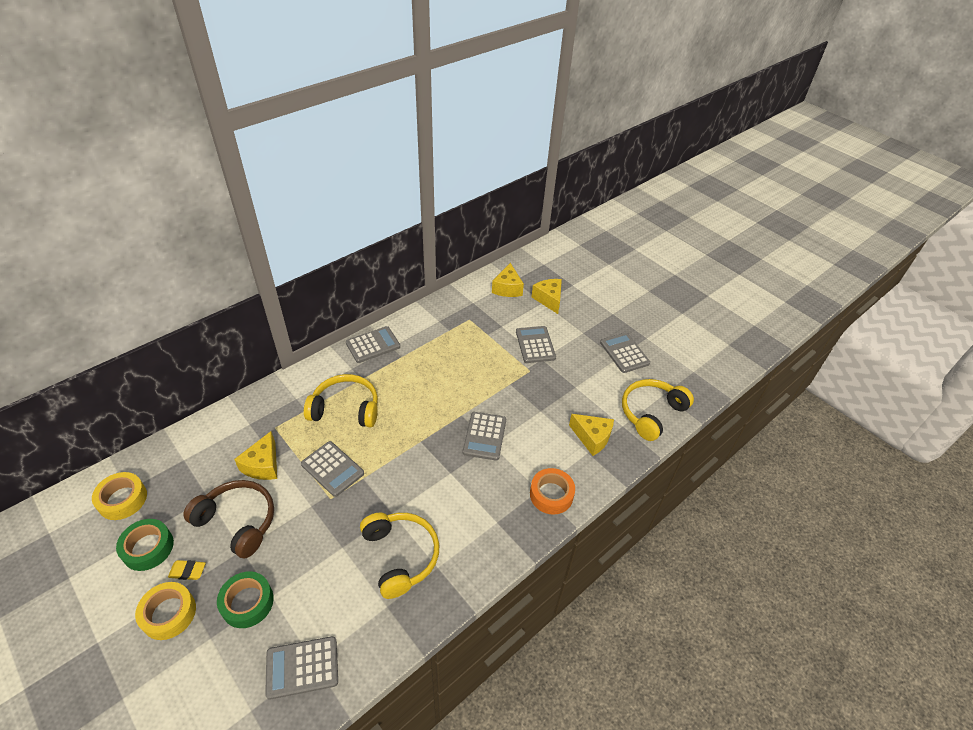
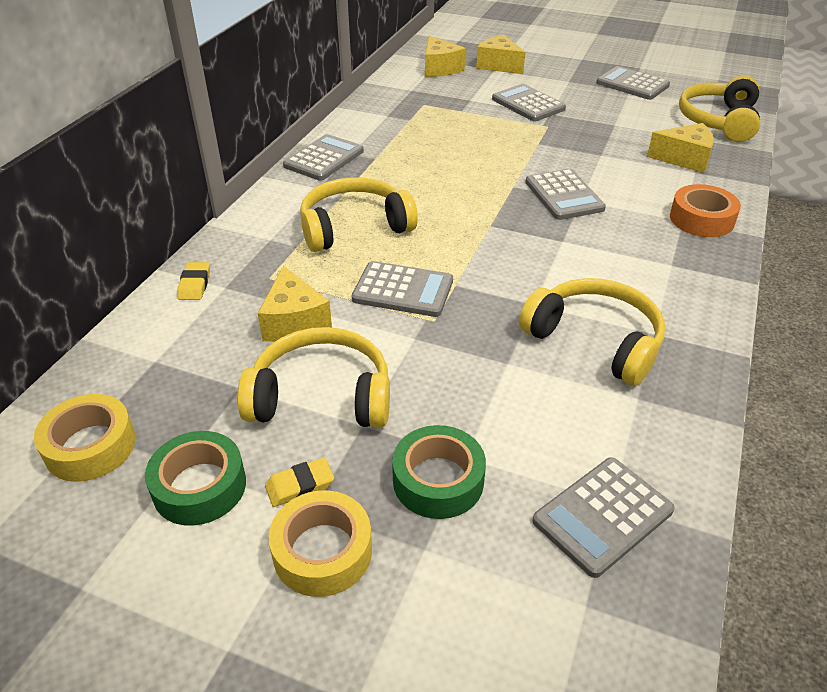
camera: 25 degrees left, 5 degrees down
(237, 415) = (195, 284): none -> yellow eraser
(238, 521) = (321, 396): brown headphones -> yellow headphones

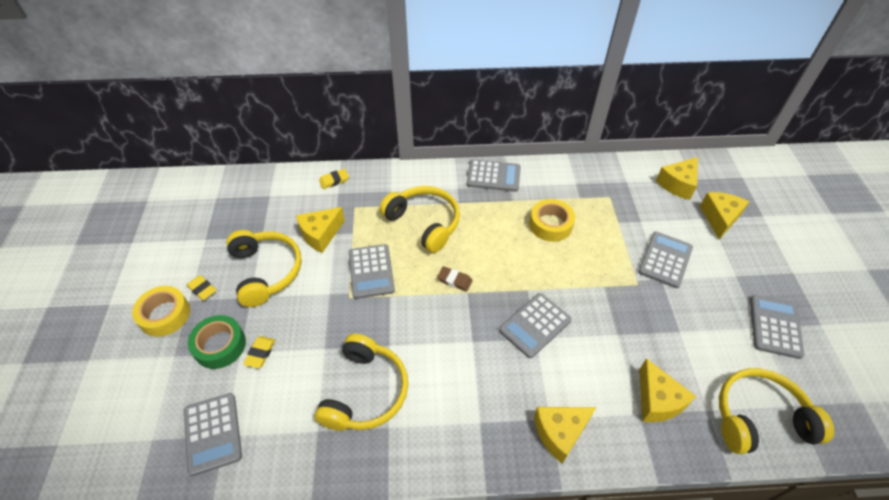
camera: 65 degrees right, 10 degrees up
(90, 446) = (207, 203): yellow tape -> yellow tape (550, 224)
(199, 486) = (193, 252): green tape -> none
(466, 229) = (454, 280): none -> brown eraser
(480, 433) = (260, 353): none -> yellow eraser
(602, 516) = (213, 433): grey calculator -> grey calculator turned 135 degrees counterclockwise
(701, 219) = (560, 433): orange tape -> yellow cheese

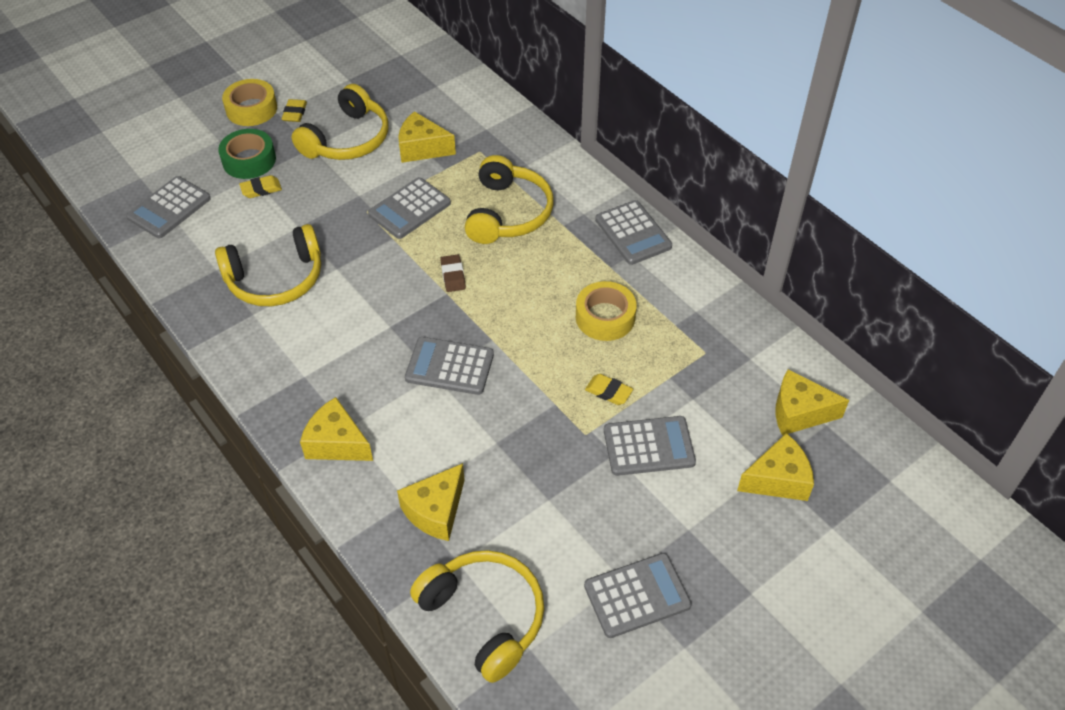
camera: 55 degrees right, 0 degrees up
(334, 180) = (500, 116): yellow eraser -> yellow eraser (608, 392)

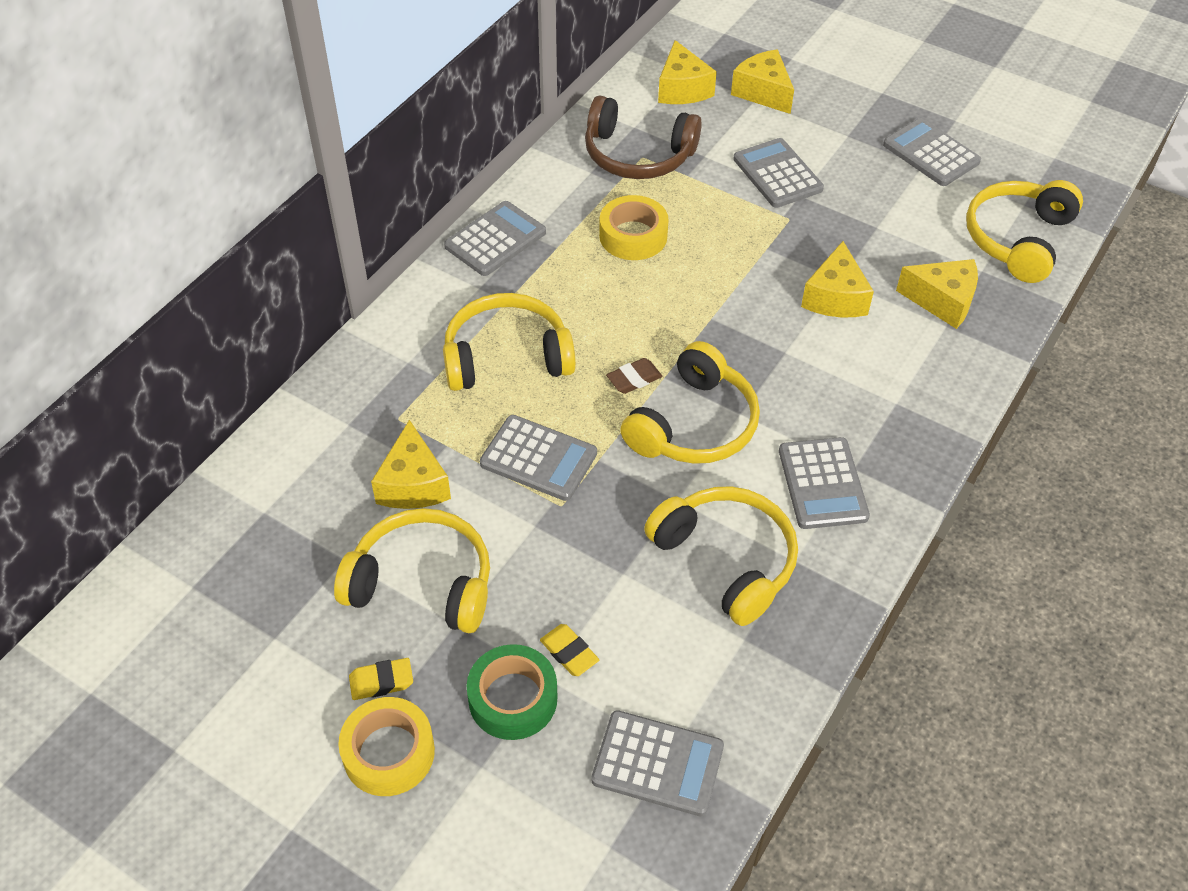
camera: 110 degrees left, 0 degrees up
(337, 443) = (920, 404): yellow cheese -> yellow cheese (835, 297)
(394, 296) = (694, 424): none -> yellow headphones
(449, 366) = (767, 342): grey calculator -> grey calculator (822, 484)
(608, 392) = (730, 213): yellow eraser -> none
(708, 349) = (637, 155): none -> brown headphones

